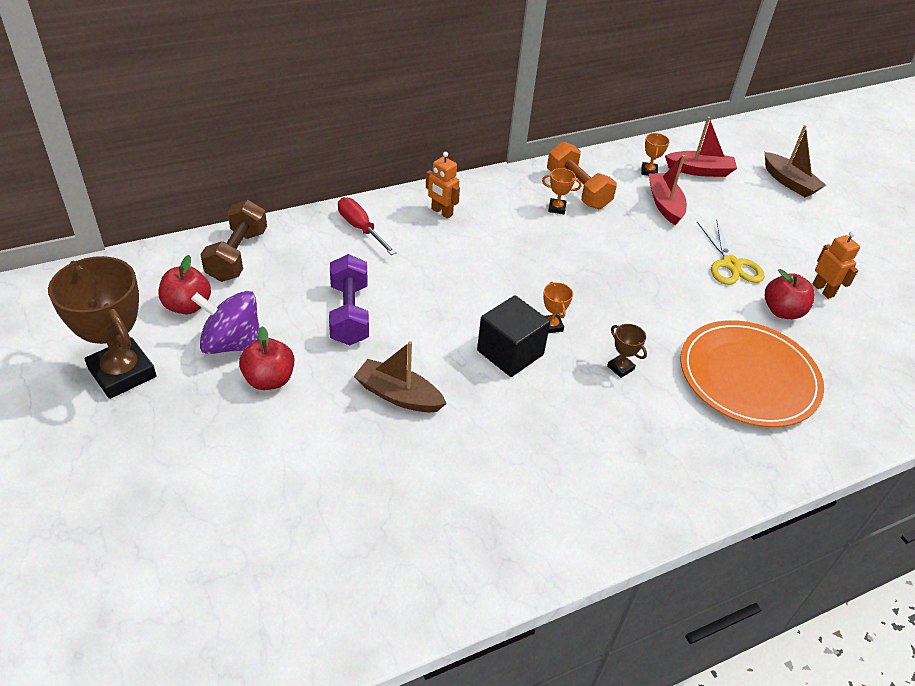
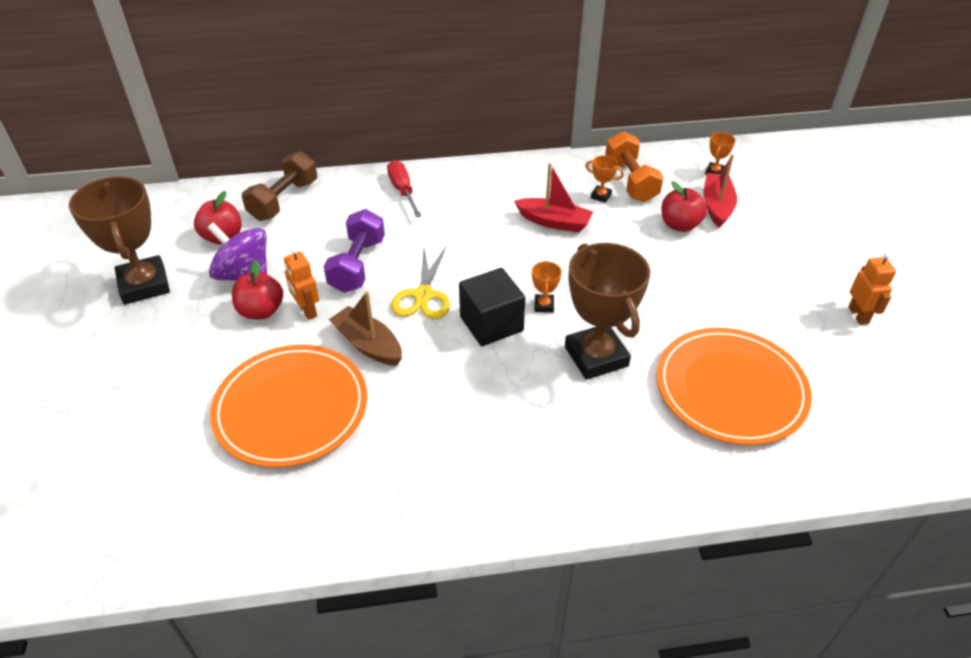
camera: 20 degrees right, 0 degrees up
(350, 476) = (291, 408): none -> orange plate
(441, 212) = (485, 186): orange robot -> orange robot (307, 311)
(620, 368) = (596, 356): brown trophy -> brown trophy, size x2.39
(699, 171) = (771, 177): red boat -> red boat (554, 222)
(731, 264) = (763, 274): yellow scissors -> yellow scissors (423, 295)
(782, 311) = (800, 329): red apple -> red apple (679, 225)
(789, 182) = (869, 200): brown boat -> none

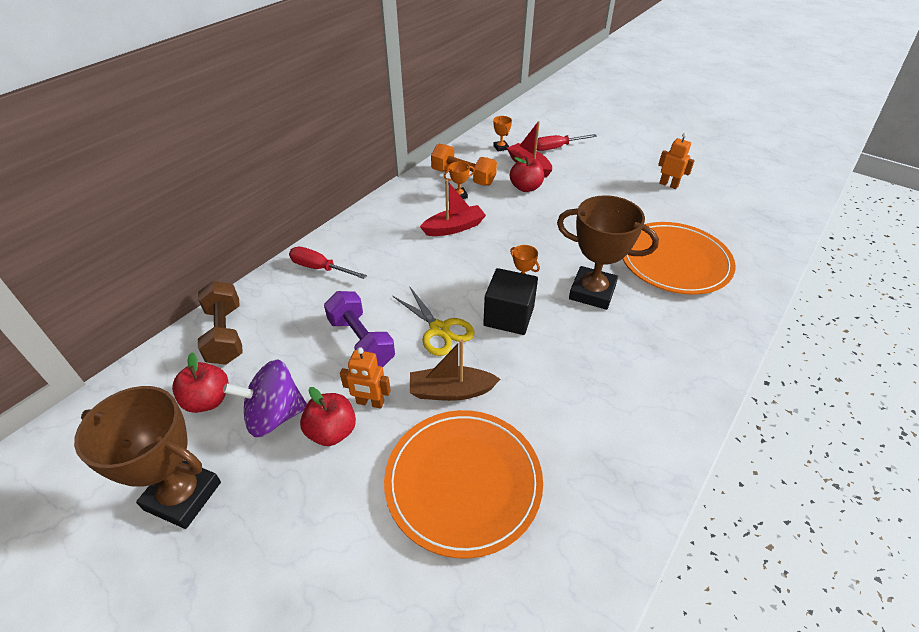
camera: 45 degrees left, 0 degrees up
(779, 204) = (556, 148): none -> red screwdriver

